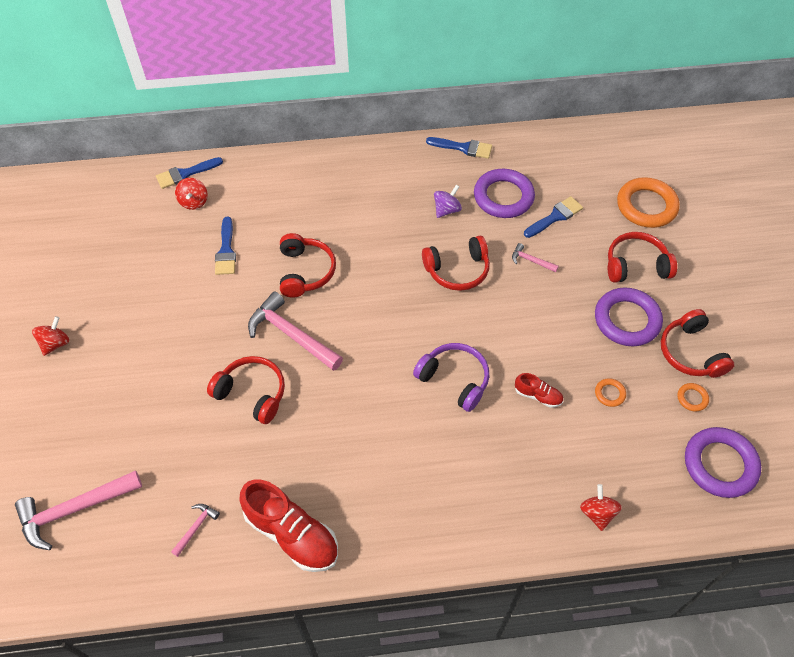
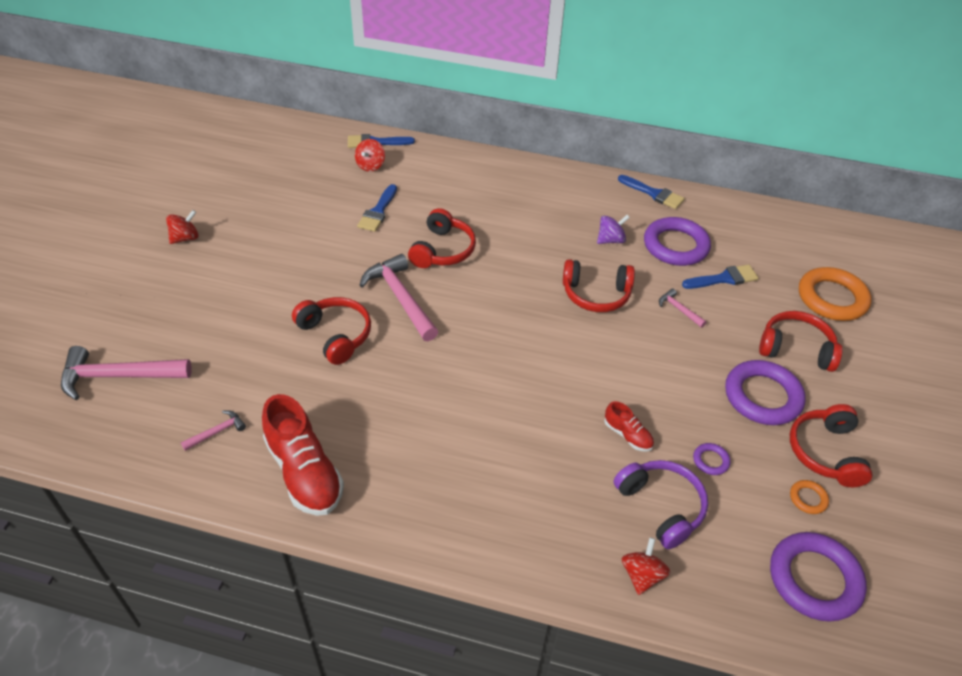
camera: 20 degrees right, 10 degrees down
(454, 379) = (544, 390): purple headphones -> purple headphones (661, 506)
(609, 394) = (710, 461): orange ring -> purple ring

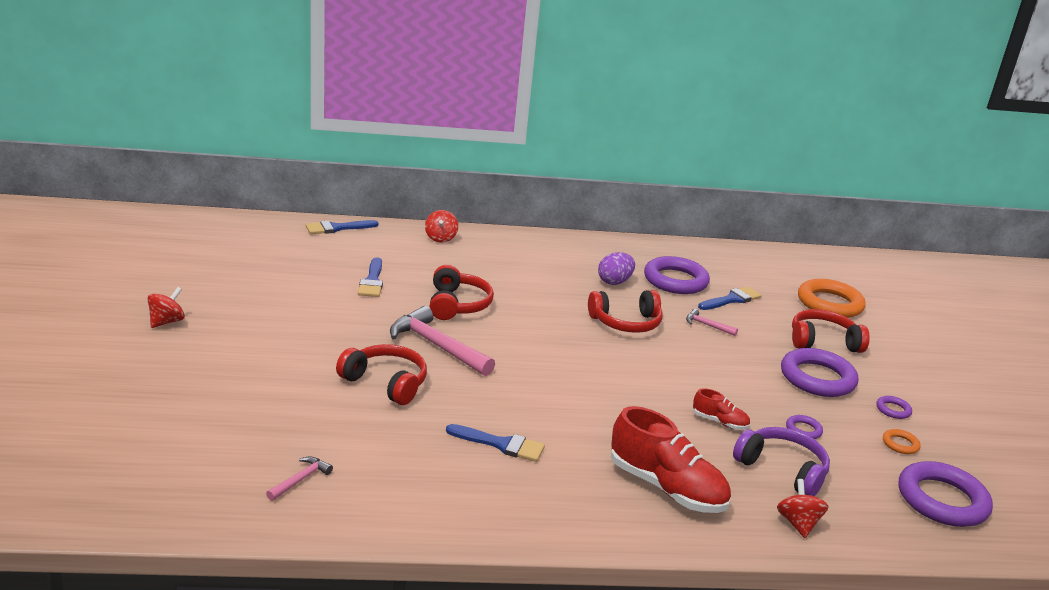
camera: 20 degrees left, 20 degrees down
(118, 376) = (153, 448): pink hammer -> none
(304, 472) = (419, 498): red shoe -> red shoe (666, 487)
(370, 166) = (342, 246): red spinning top -> red spinning top (440, 238)
(610, 240) = (614, 282): purple spinning top -> purple egg
(654, 193) = (632, 245): blue brush -> blue brush (501, 444)
(825, 452) = (893, 410): red headphones -> purple ring

